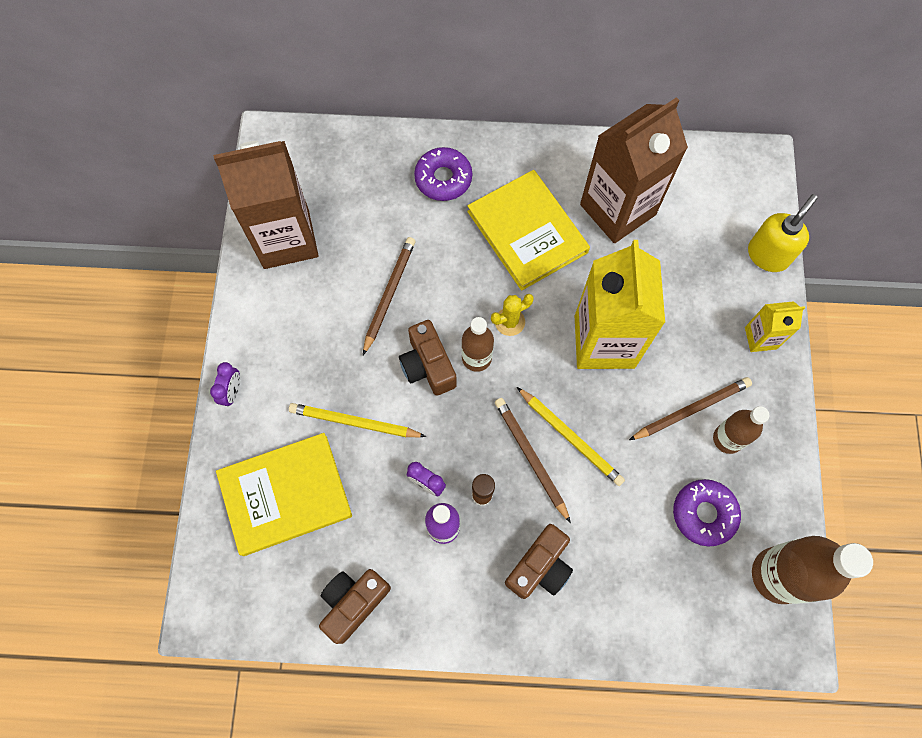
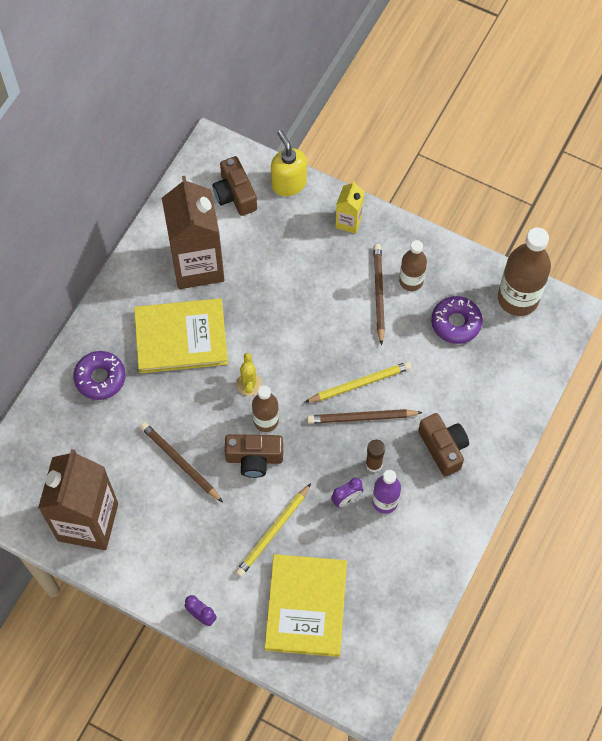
camera: 65 degrees left, 5 degrees down
(353, 603) = (411, 588): brown camera -> brown camera (235, 195)
(604, 341) = (298, 326): yellow carton -> none

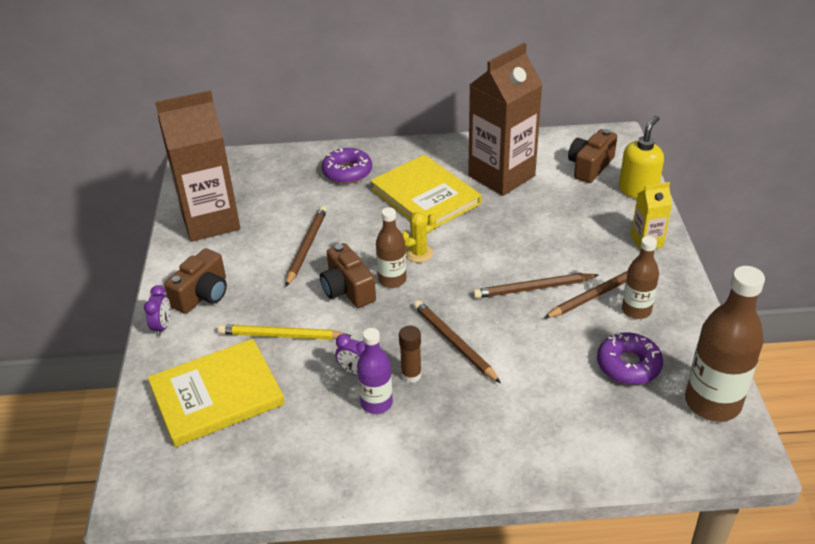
camera: 60 degrees right, 25 degrees down
(343, 330) = (533, 288): none -> brown pencil
(360, 384) = (489, 325): yellow pencil -> none
(443, 448) = (477, 422): brown camera -> brown camera (202, 295)

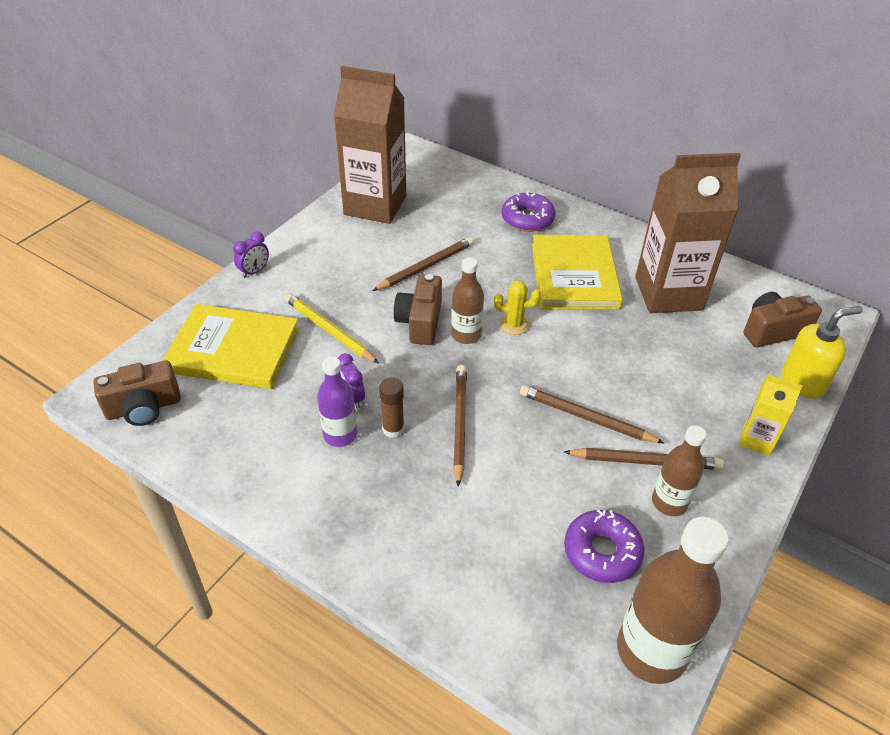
camera: 35 degrees right, 5 degrees up
(202, 295) = (307, 262): brown camera -> brown camera (143, 407)

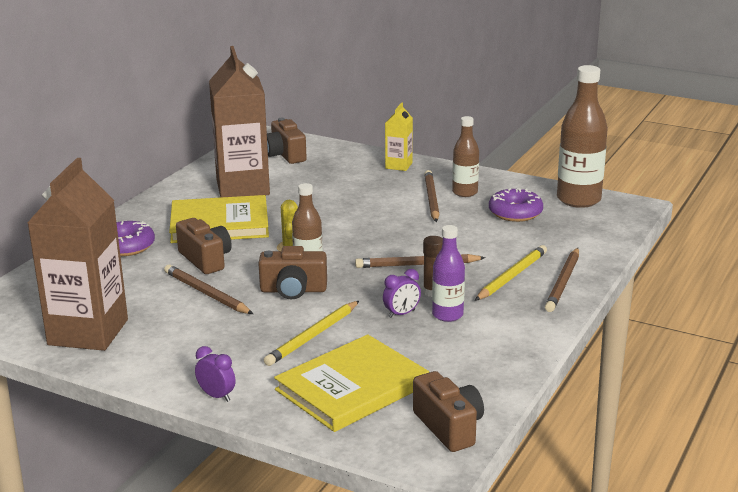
camera: 95 degrees left, 20 degrees down
(233, 350) = (352, 387): yellow book -> yellow book turned 45 degrees clockwise
(415, 511) = (512, 276): none -> yellow pencil
(494, 266) = (206, 259): none -> brown camera
(586, 417) = (395, 218): brown pencil -> brown pencil (563, 282)
(803, 382) = (338, 149): yellow soap dispenser -> none

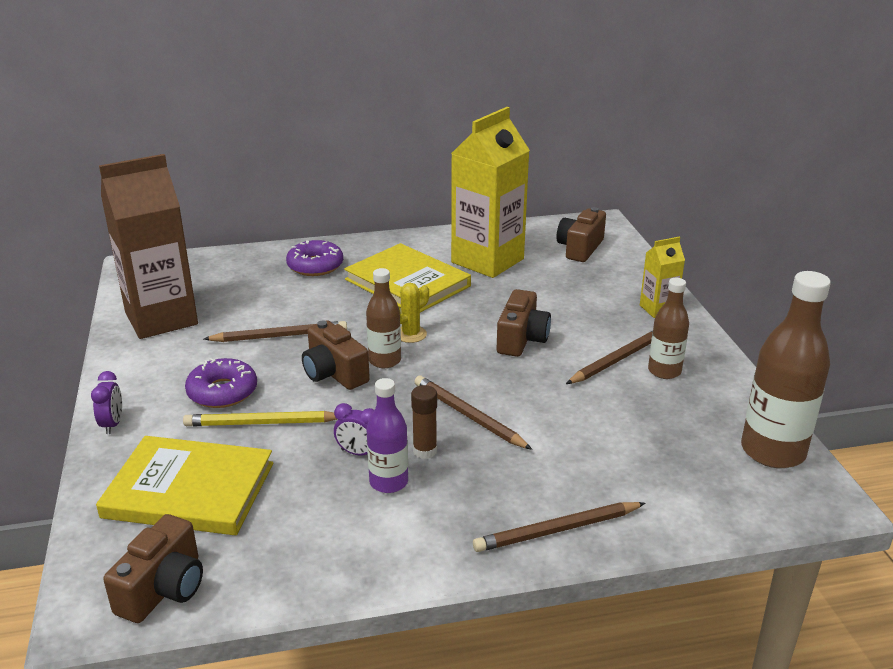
camera: 50 degrees right, 5 degrees up
(206, 259) = (337, 307): brown camera -> brown camera (521, 339)
(206, 293) = (279, 336): brown pencil -> brown pencil turned 75 degrees clockwise
(242, 187) = (487, 261): brown carton -> yellow carton
(512, 276) = (523, 487): yellow pencil -> none
(515, 213) = (670, 423): purple donut -> purple donut (222, 392)

